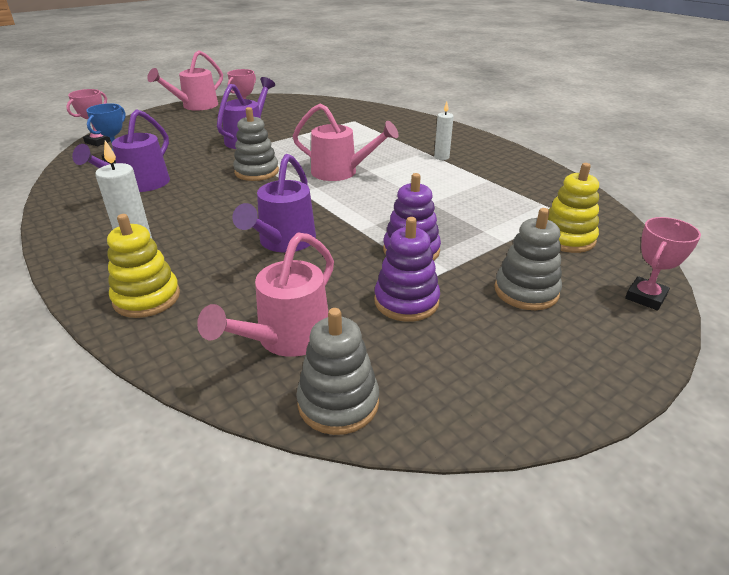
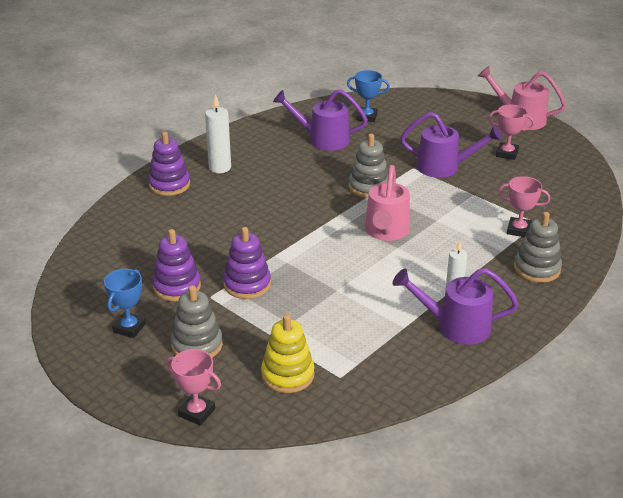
camera: 80 degrees right, 0 degrees up
(99, 141) = (400, 97): pink trophy -> pink trophy (518, 230)
(147, 298) = (169, 185): yellow stacking toy -> purple stacking toy
(283, 242) = (247, 222): purple watering can -> purple watering can (455, 326)
(286, 339) = (133, 243): pink watering can -> none
(338, 403) = (79, 269): grey stacking toy -> grey stacking toy (536, 268)
(495, 346) = (129, 328): none -> blue trophy

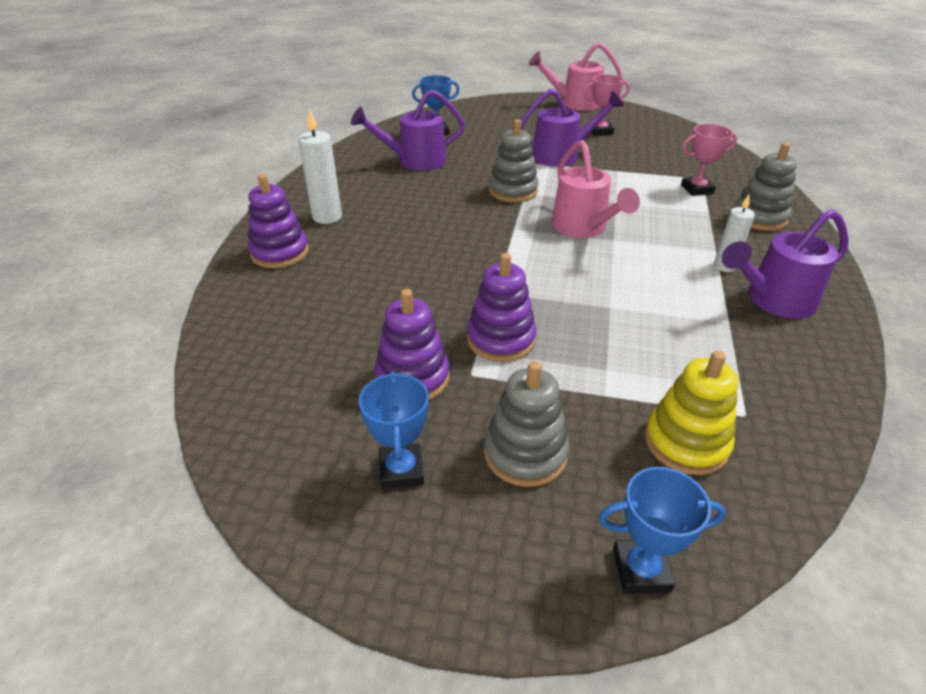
camera: 30 degrees left, 5 degrees up
(197, 412) = (641, 570): pink trophy -> blue trophy

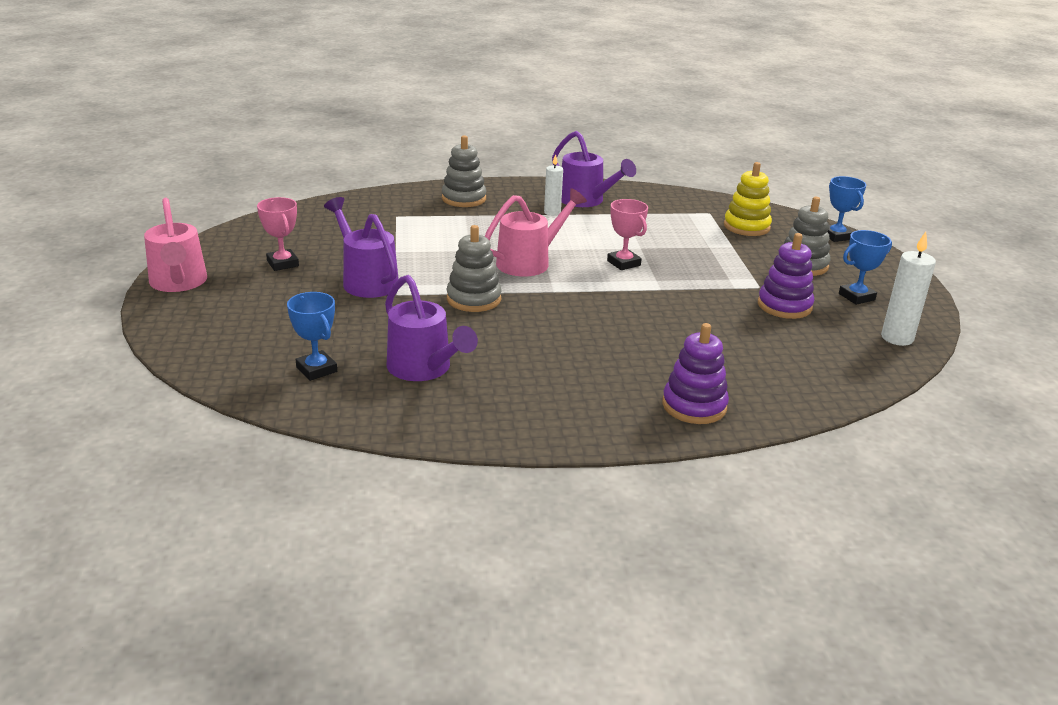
camera: 110 degrees left, 10 degrees down
(327, 217) = (603, 397): white candle -> white candle (897, 338)
(501, 339) = (714, 281): purple stacking toy -> none
(696, 189) = (421, 218): pink trophy -> pink trophy (623, 263)

